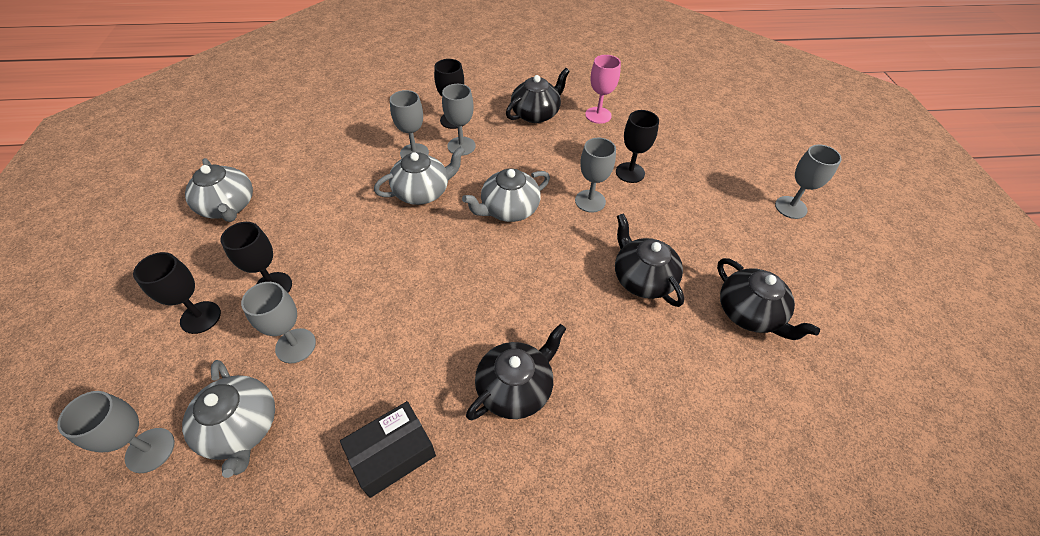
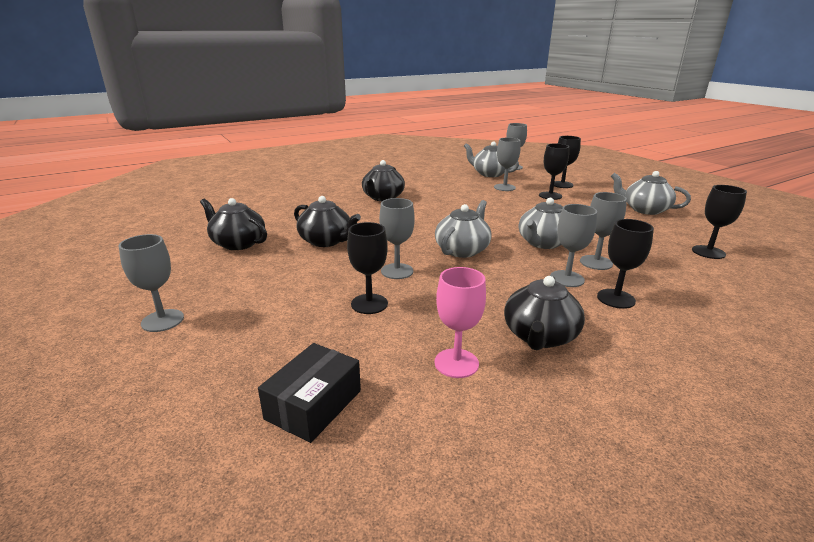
camera: 155 degrees right, 25 degrees down
(307, 132) = (708, 252): none -> black goblet
(392, 454) = (422, 180): black box -> black box (314, 405)

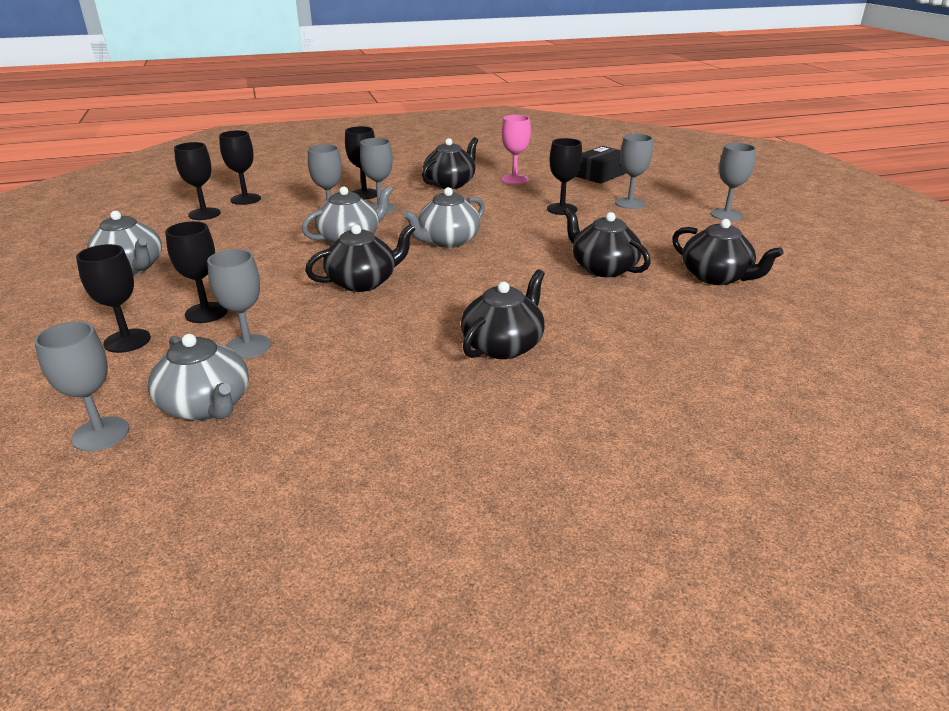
camera: 165 degrees left, 5 degrees up
(397, 271) = (529, 229): grey goblet -> grey goblet (630, 203)
(489, 216) = (363, 282): none -> black teapot
(718, 274) = (245, 199): none -> black goblet

